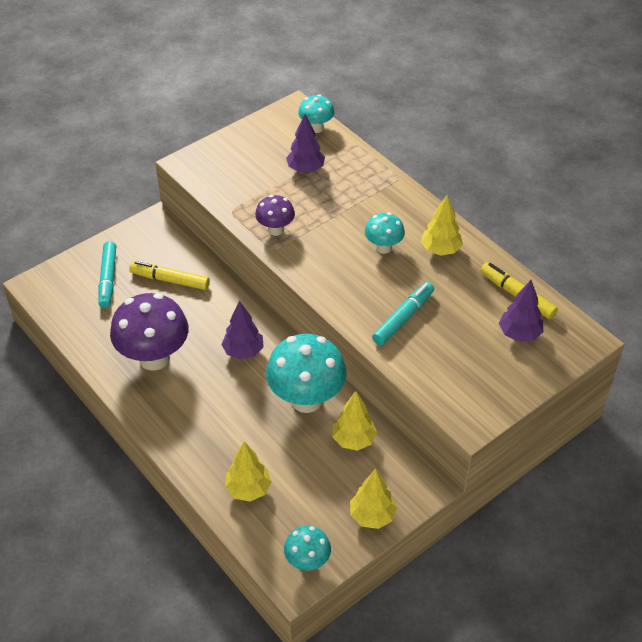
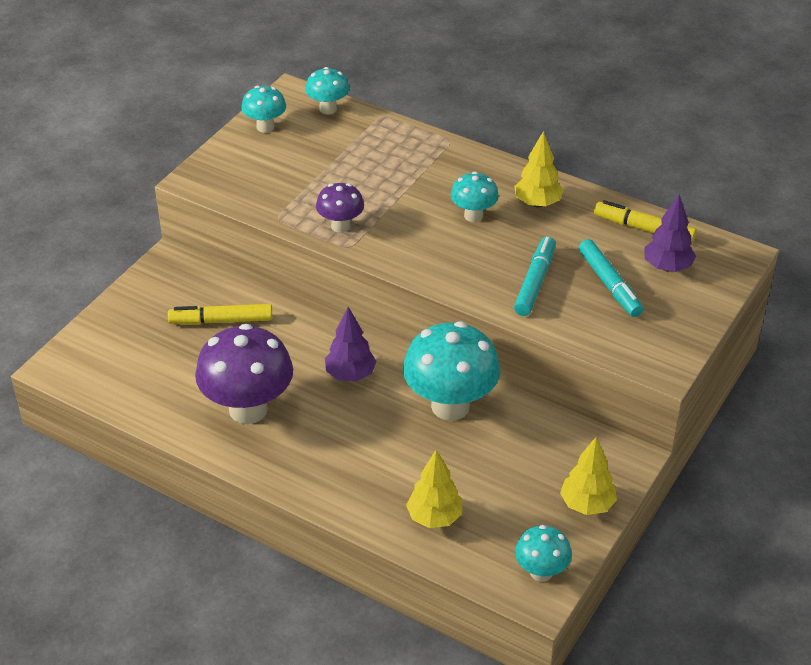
camera: 20 degrees left, 5 degrees down
(108, 279) = (144, 338): turquoise marker -> turquoise marker (609, 284)
(261, 132) = (265, 127): none -> turquoise mushroom
(305, 169) = (340, 155): purple tree -> none
(354, 440) = (525, 433): yellow tree -> none

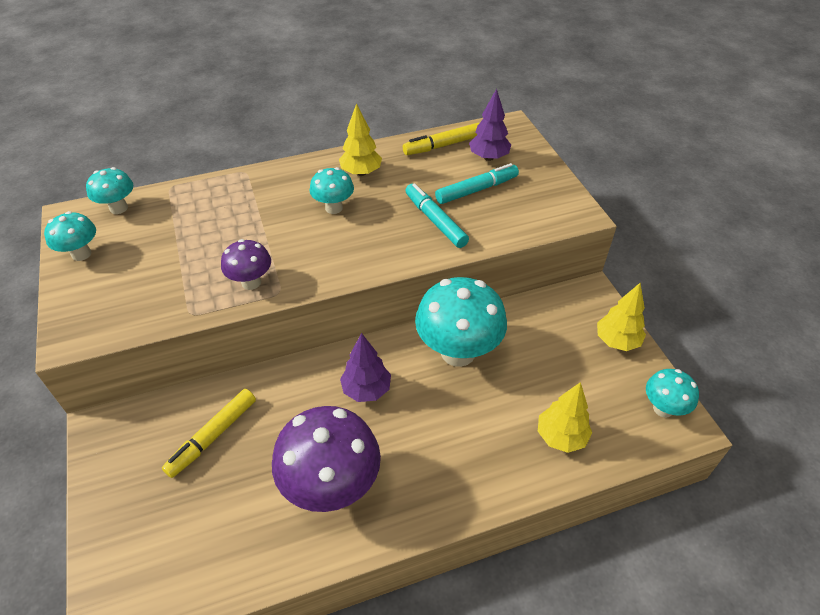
camera: 50 degrees left, 5 degrees up
(609, 284) = (476, 190): turquoise marker -> turquoise marker turned 45 degrees counterclockwise

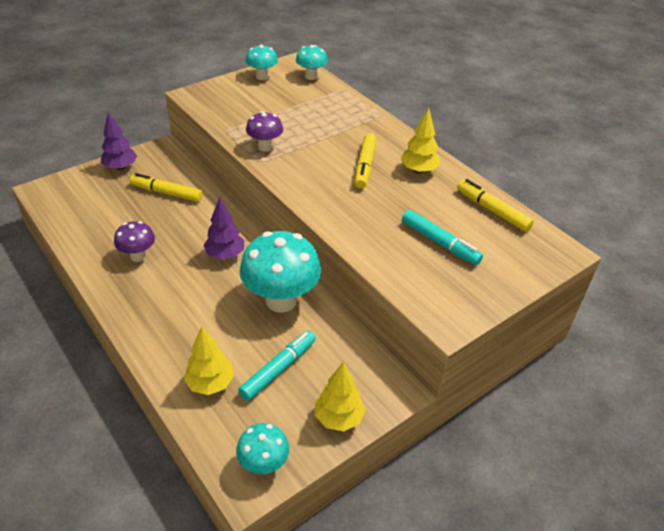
camera: 70 degrees right, 5 degrees down
(332, 486) = (138, 256): purple mushroom -> purple mushroom, size x0.53
(334, 208) = (365, 166): turquoise mushroom -> yellow marker
(435, 220) = (381, 224): turquoise marker -> turquoise marker (278, 369)
(488, 157) = (495, 243): purple tree -> purple tree (120, 167)

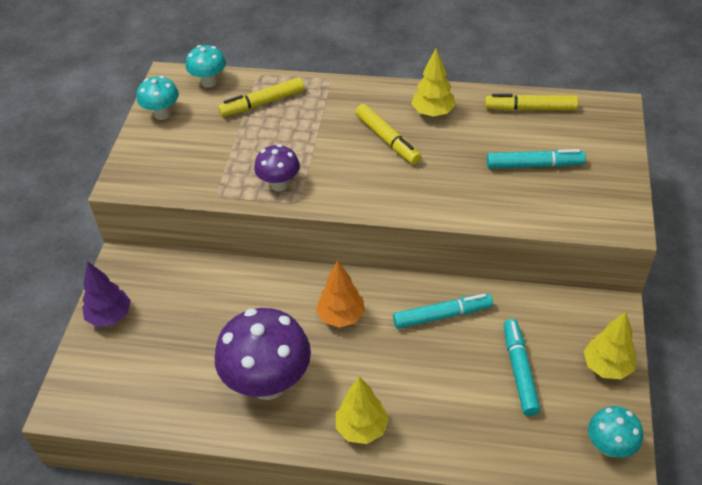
camera: 40 degrees left, 5 degrees up
(138, 256) = (268, 383): purple mushroom -> purple mushroom, size x1.88
(167, 193) = (199, 304): yellow marker -> yellow marker (262, 103)
(210, 383) = (490, 428): yellow tree -> yellow tree (362, 428)
(225, 255) = (341, 316): purple tree -> orange tree
(281, 300) = (442, 316): turquoise mushroom -> turquoise marker

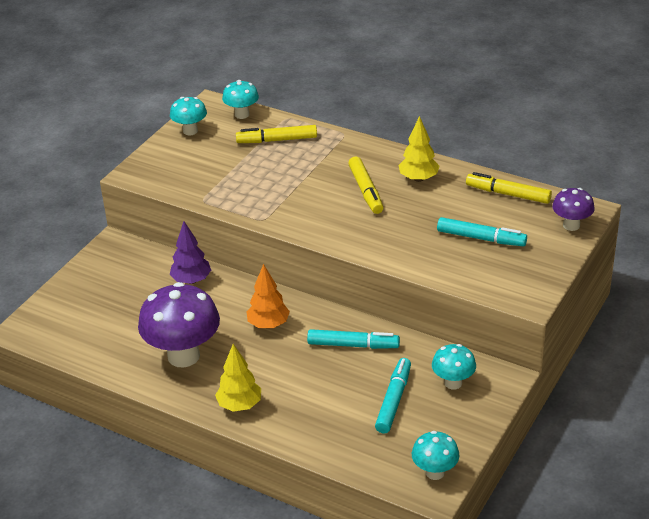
camera: 20 degrees right, 10 degrees down
(110, 316) = (86, 279): purple tree -> purple tree (191, 280)
(279, 184) = (255, 204): purple mushroom -> purple mushroom (571, 225)
(566, 331) = (453, 383): none -> turquoise mushroom
(606, 366) = (471, 417): yellow tree -> none

